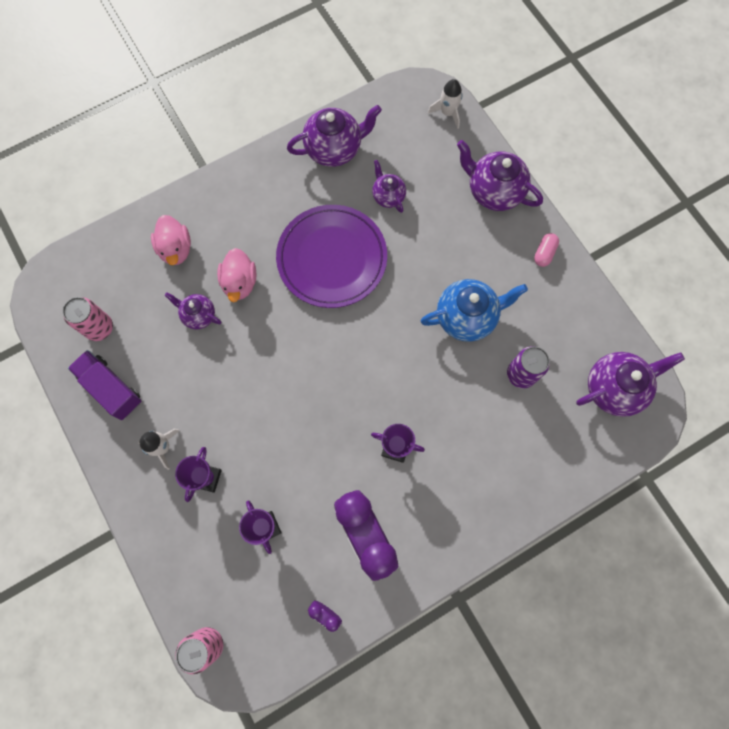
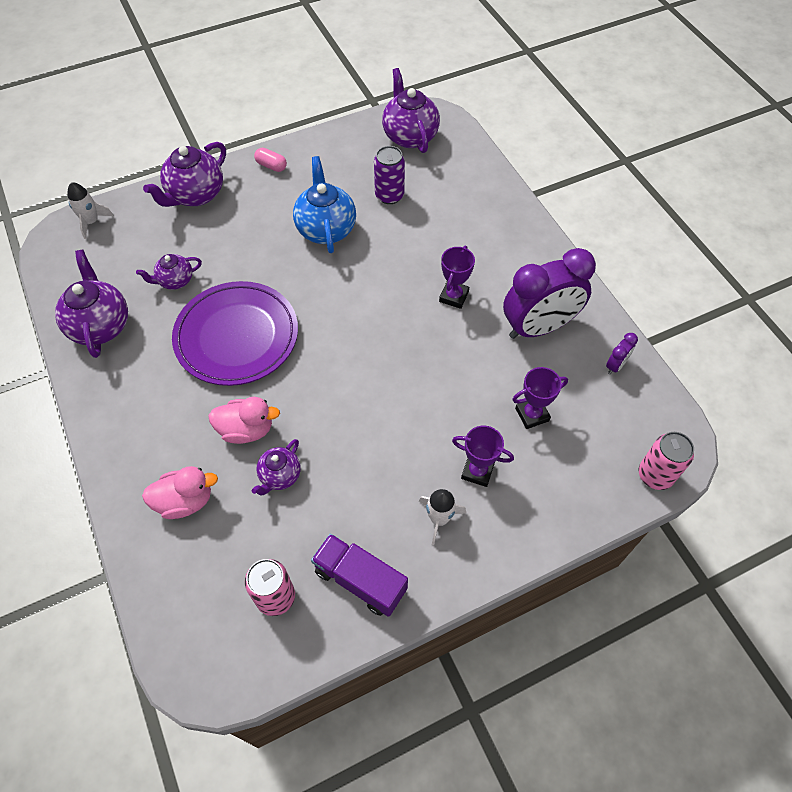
camera: 85 degrees left, 15 degrees down
(111, 388) = (360, 580): purple truck -> purple truck turned 75 degrees clockwise

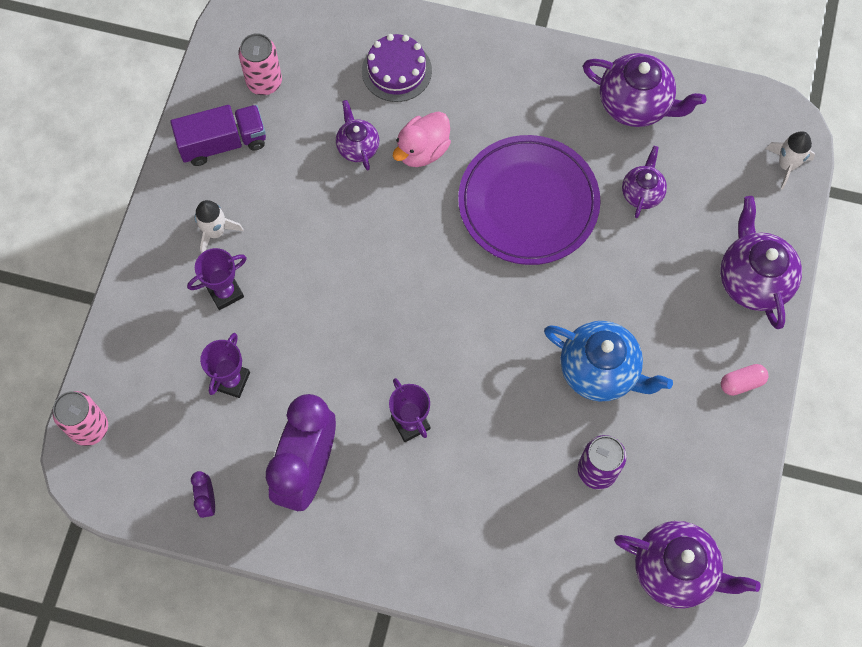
camera: 130 degrees right, 10 degrees up
(185, 501) = (396, 71): pink duck -> purple cake

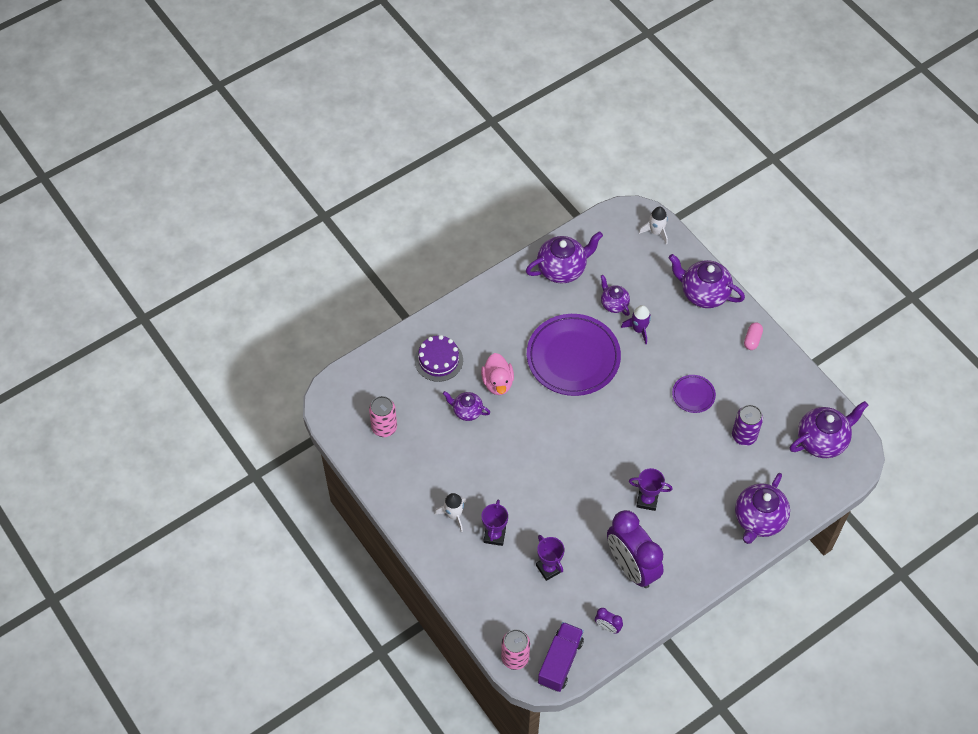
camera: 50 degrees left, 10 degrees down
(223, 143) = (403, 474): purple truck -> purple truck (560, 662)
(495, 572) = (758, 520): none -> purple teapot
(600, 371) = (693, 395): blue teapot -> purple plate
(633, 245) = (639, 329): none -> purple rocket

